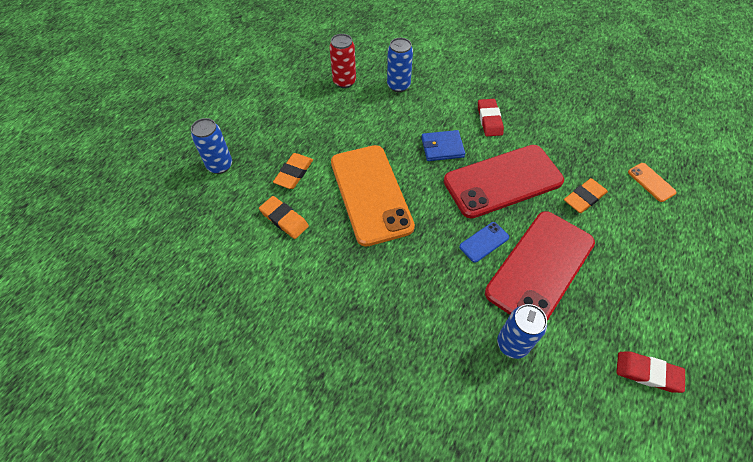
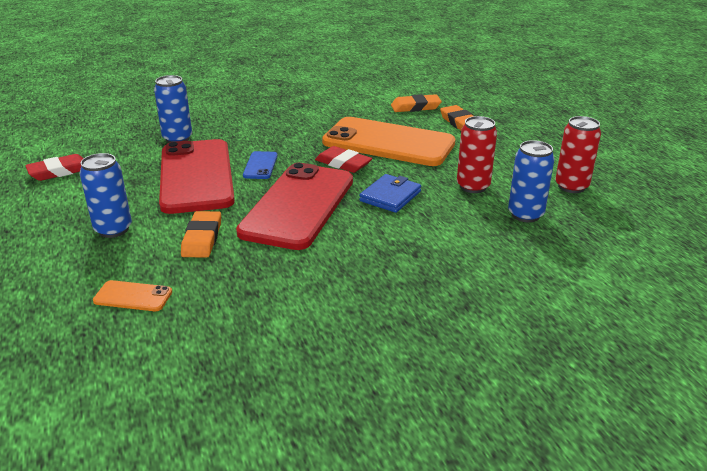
camera: 130 degrees right, 25 degrees down
(220, 165) = (511, 102): blue can -> blue can (113, 229)
(389, 119) = (473, 186): none -> red can
(489, 120) = (388, 244): red eraser -> red eraser (343, 163)

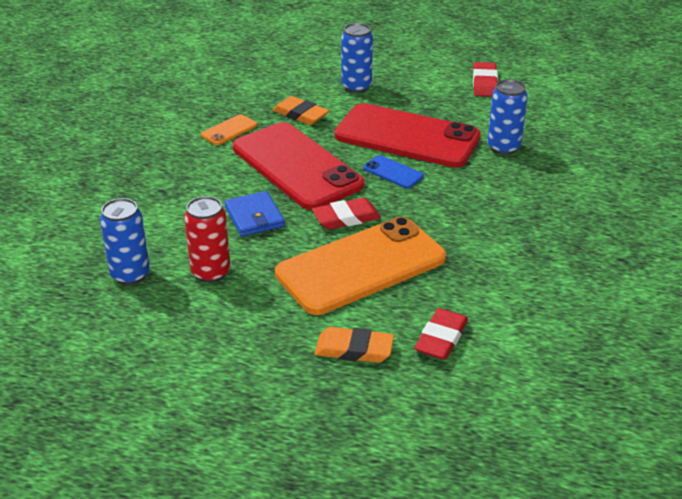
camera: 125 degrees right, 5 degrees up
(133, 296) = (262, 78): orange phone -> orange phone (229, 130)
(415, 107) = (441, 338): orange eraser -> red eraser
(571, 186) = (128, 337): red can -> none

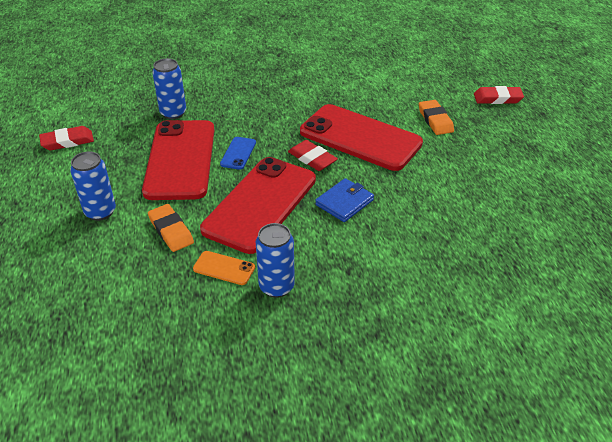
camera: 115 degrees left, 5 degrees up
(130, 274) = (462, 239): blue can -> blue can (276, 286)
(211, 272) = (423, 199): red can -> none
(300, 114) = (171, 231): orange eraser -> orange eraser turned 45 degrees counterclockwise
(361, 266) = (360, 138): orange phone -> red phone
(441, 338) = (398, 95): red eraser -> red eraser (497, 98)

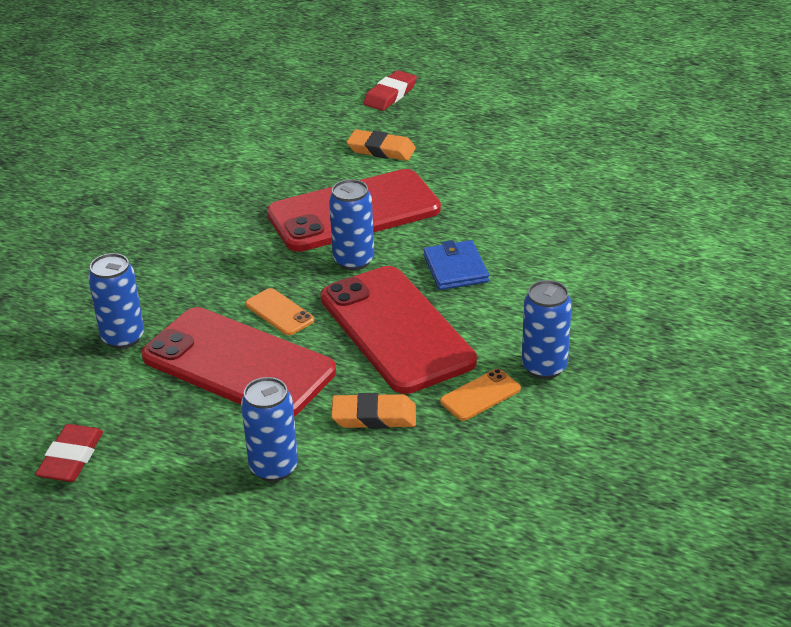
camera: 55 degrees left, 5 degrees down
(238, 153) = (279, 312): blue phone -> orange phone
(312, 158) = (353, 260): red eraser -> blue can

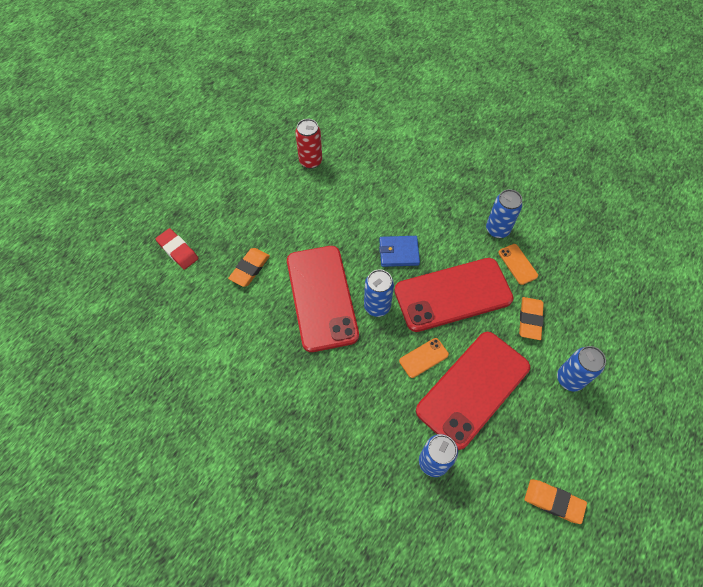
camera: 80 degrees left, 25 degrees up
(71, 458) = (553, 501): red eraser -> orange eraser
(592, 167) = (310, 161): none -> red can

